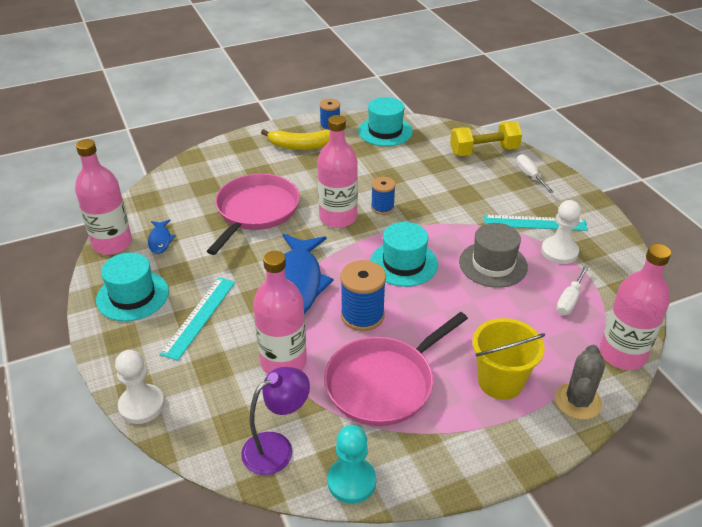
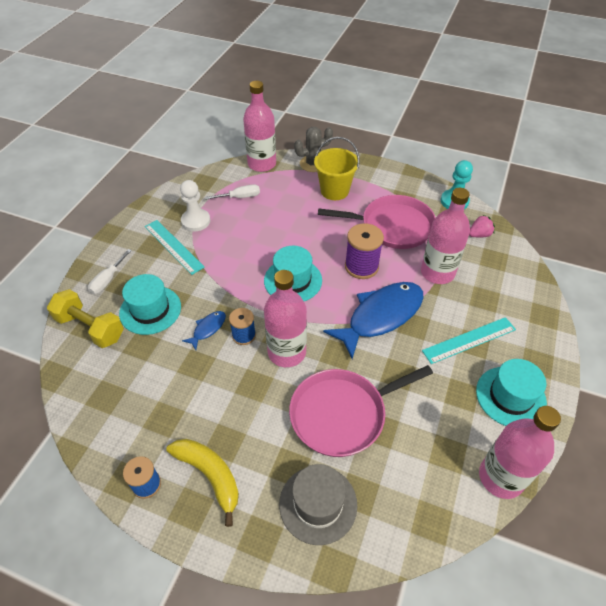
camera: 135 degrees left, 10 degrees up
(141, 405) = (545, 304): white pawn -> none
(160, 240) = (453, 445): blue fish -> blue fish (208, 329)
(277, 447) = (479, 235): purple lamp -> pink strawberry
(362, 315) = (361, 266): blue spool -> purple spool
(385, 131) = (115, 425): turquoise hat -> turquoise hat (150, 310)
(493, 264) = (243, 241): grey hat -> grey hat (318, 504)

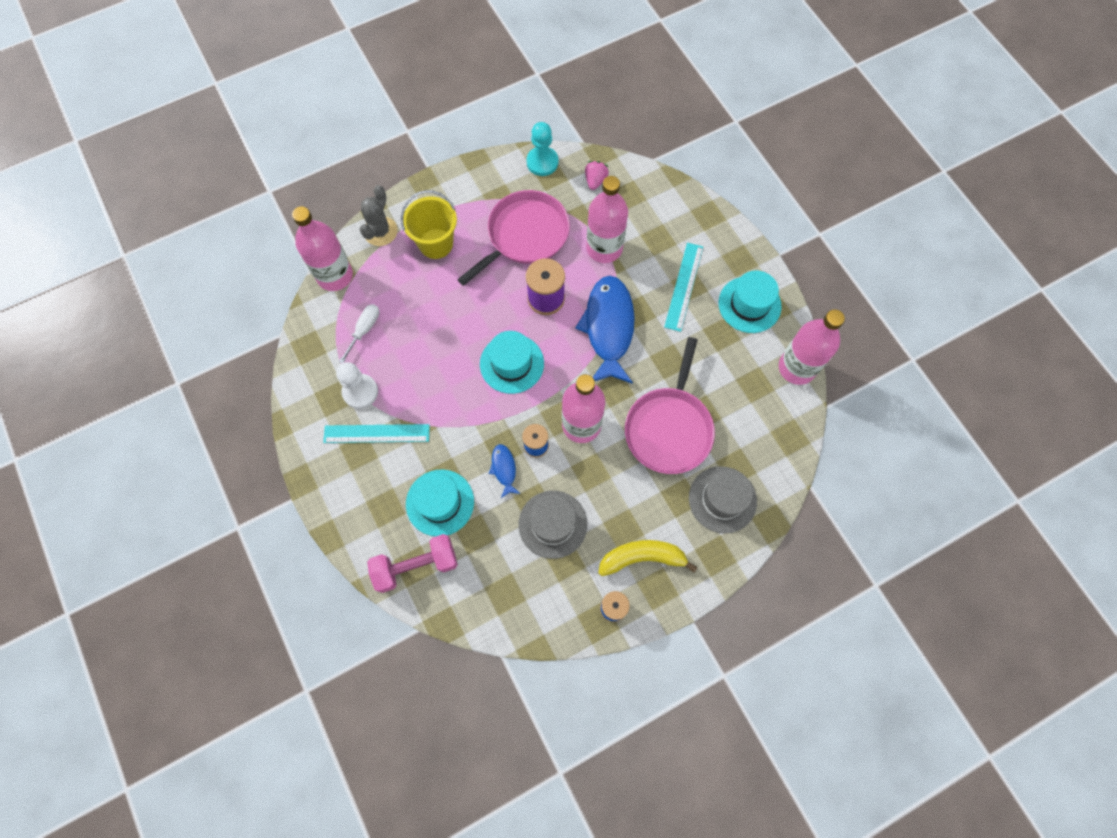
camera: 50 degrees left, 20 degrees up
(90, 328) = (416, 566): yellow dumbbell -> pink dumbbell
(108, 280) = (368, 518): white screwdriver -> none
(188, 389) = (552, 524): none -> grey hat

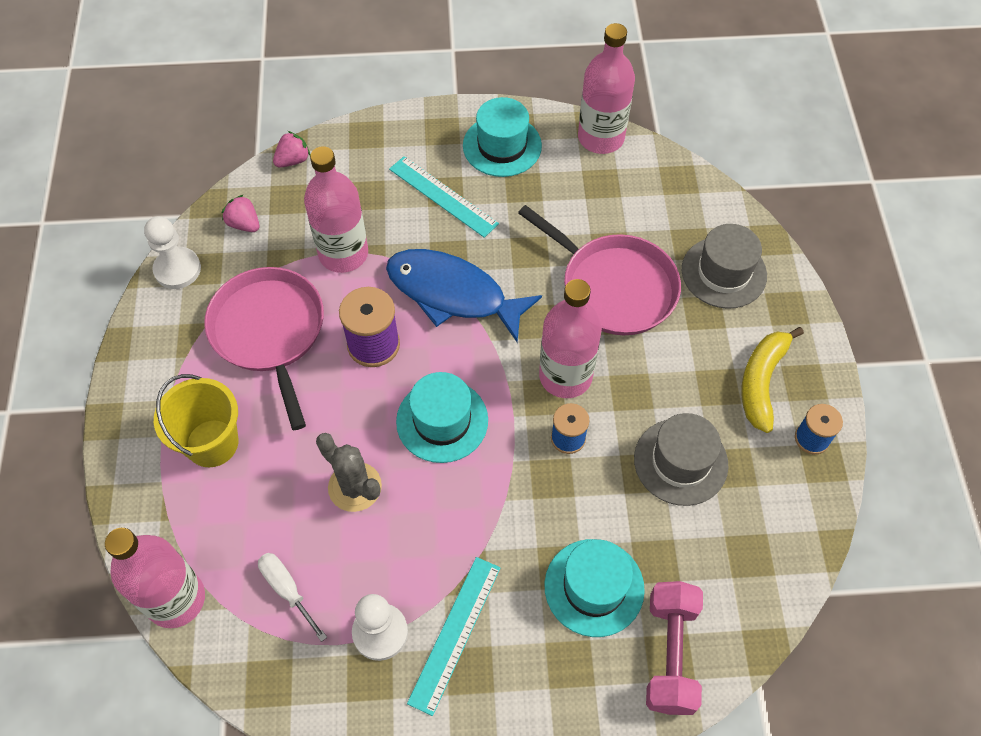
camera: 65 degrees left, 10 degrees down
(380, 231) = (145, 508): grey cactus -> grey cactus (355, 487)
(504, 469) = (583, 488): blue fish -> none
(542, 162) = (177, 269): turquoise pawn -> white pawn
(661, 182) = (293, 160): none -> pink strawberry

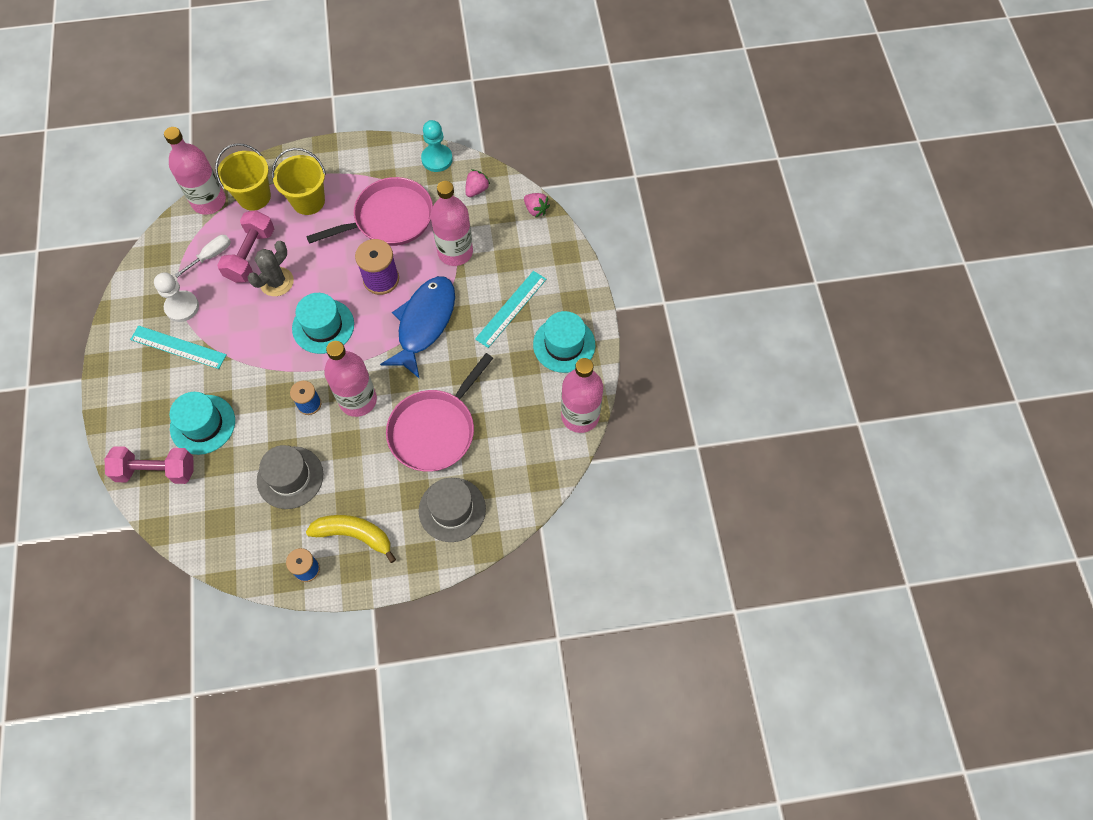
camera: 85 degrees right, 5 degrees up
(177, 269) = (437, 159): white pawn -> turquoise pawn
(183, 525) = (254, 197): none -> yellow bucket
(298, 527) = (251, 255): none -> pink dumbbell

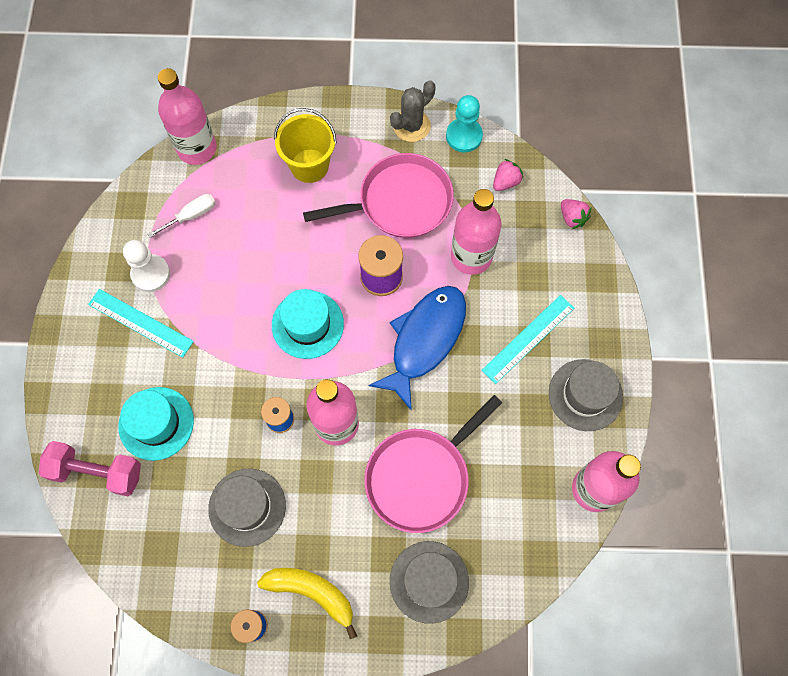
camera: 10 degrees right, 5 degrees up
(251, 255) = (236, 222): pink dumbbell -> none
(254, 197) = (248, 150): yellow bucket -> none
(276, 282) = (261, 260): grey cactus -> grey cactus (411, 126)
(564, 344) = (585, 395): turquoise hat -> grey hat

